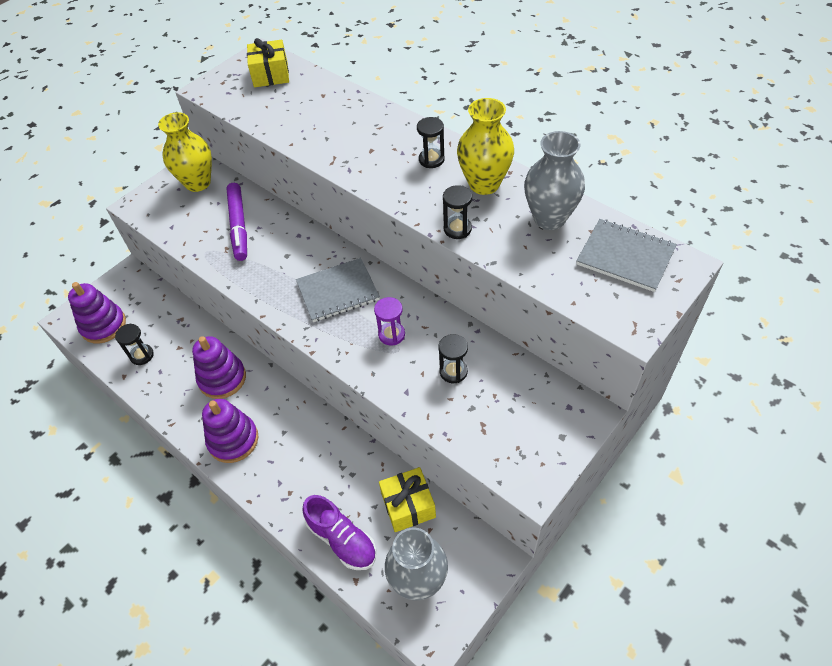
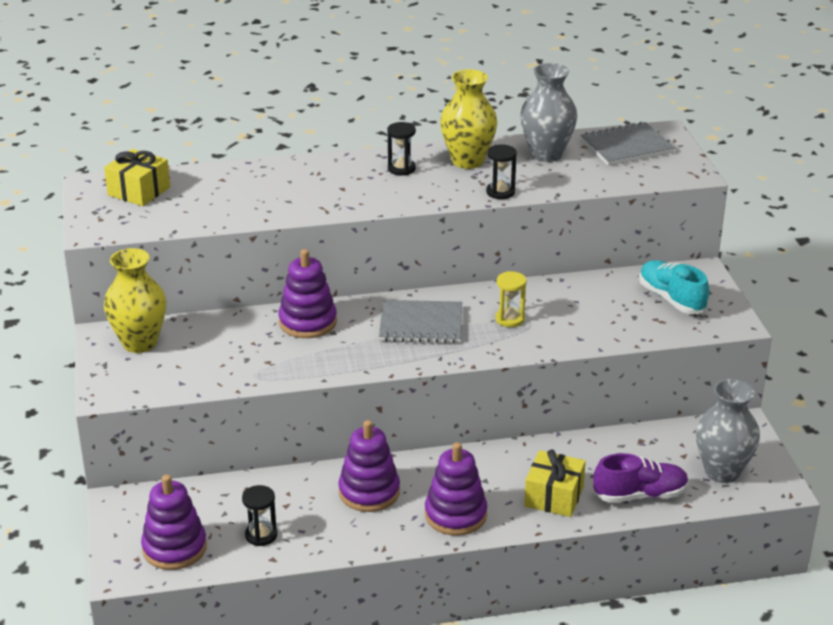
camera: 55 degrees left, 20 degrees down
(239, 226) = (248, 343): purple marker -> none
(287, 236) = (308, 322): none -> purple stacking toy
(338, 291) = (421, 324): grey notebook -> grey notebook turned 75 degrees clockwise
(391, 334) = (510, 319): purple hourglass -> yellow hourglass
(408, 505) = (646, 444): yellow gift -> yellow gift (553, 496)
(453, 371) = (588, 308): black hourglass -> none
(523, 417) = (671, 299): none -> turquoise shoe

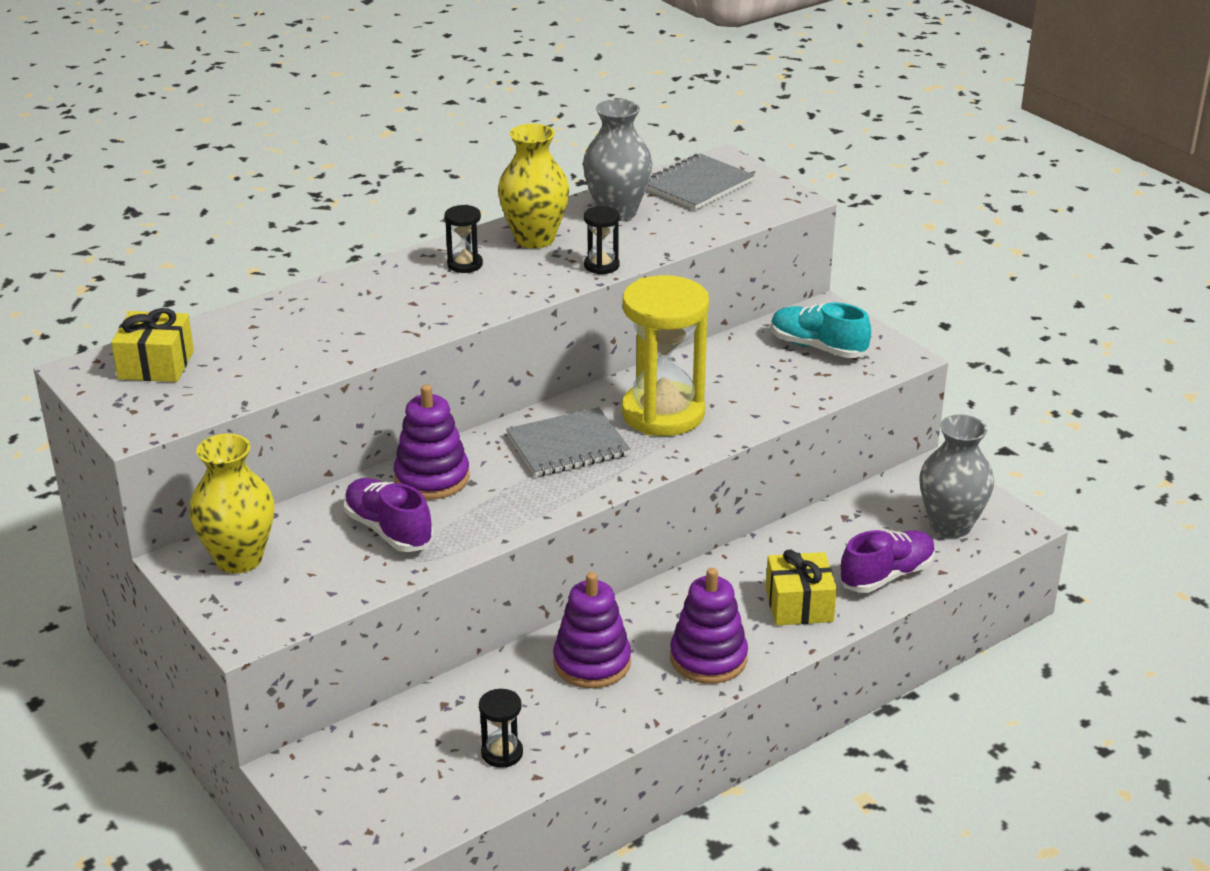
camera: 25 degrees left, 0 degrees up
(174, 548) = (407, 803): purple stacking toy -> none
(251, 350) = (388, 530): none -> purple shoe
(510, 319) = (663, 414): yellow hourglass -> yellow hourglass, size x2.30

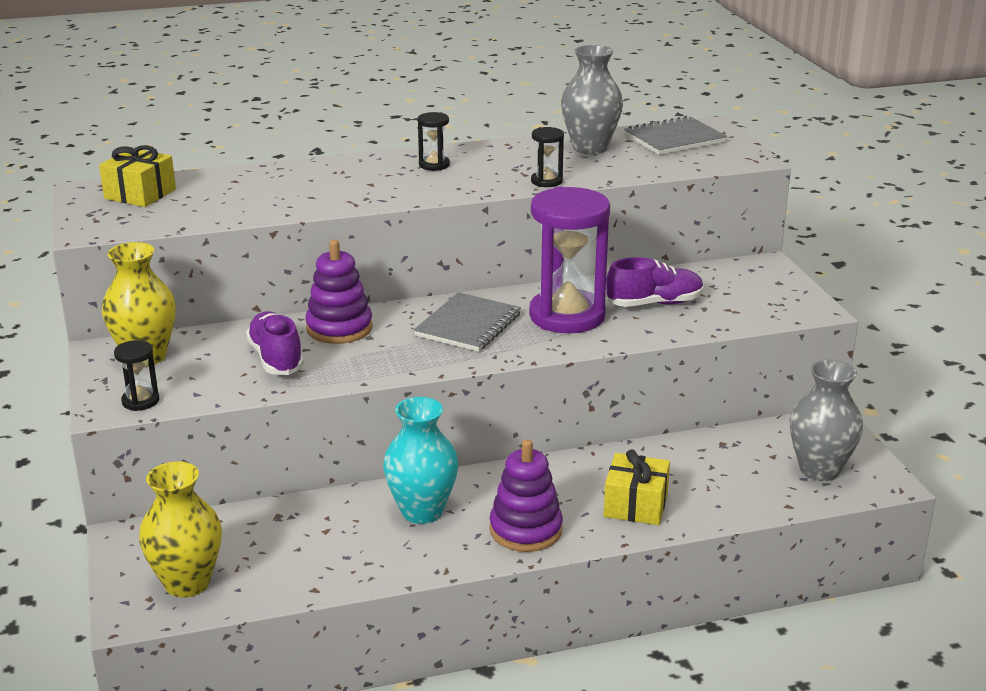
camera: 20 degrees right, 5 degrees down
(502, 753) = (298, 564): black hourglass -> black hourglass (140, 401)
(534, 239) = (505, 156): yellow vase -> yellow vase (187, 583)
(567, 446) = (468, 325): grey notebook -> grey notebook turned 60 degrees counterclockwise
(592, 663) = (422, 511): purple stacking toy -> turquoise vase
(663, 414) = (567, 316): yellow hourglass -> purple hourglass
(817, 347) = (740, 290): turquoise shoe -> none
(887, 575) = (733, 498): purple shoe -> purple shoe (654, 303)

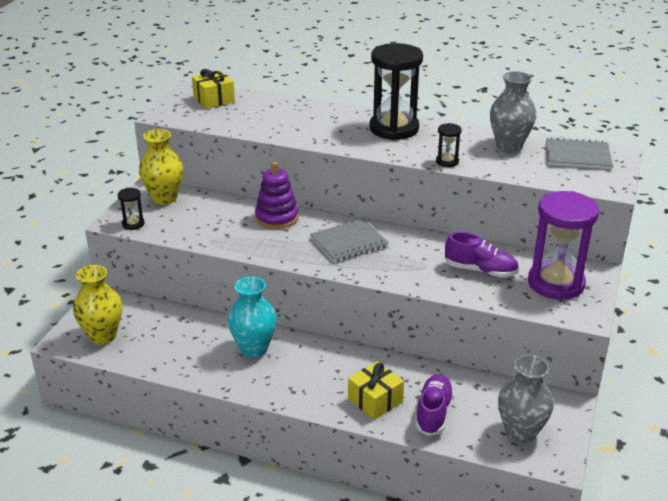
camera: 35 degrees right, 5 degrees up
(276, 358) = (223, 224): purple shoe -> purple shoe (433, 413)
(434, 165) = (394, 129): black hourglass -> black hourglass, size x2.30
(526, 530) = (295, 386): purple stacking toy -> none
(567, 316) = (414, 258): purple hourglass -> purple hourglass (556, 283)

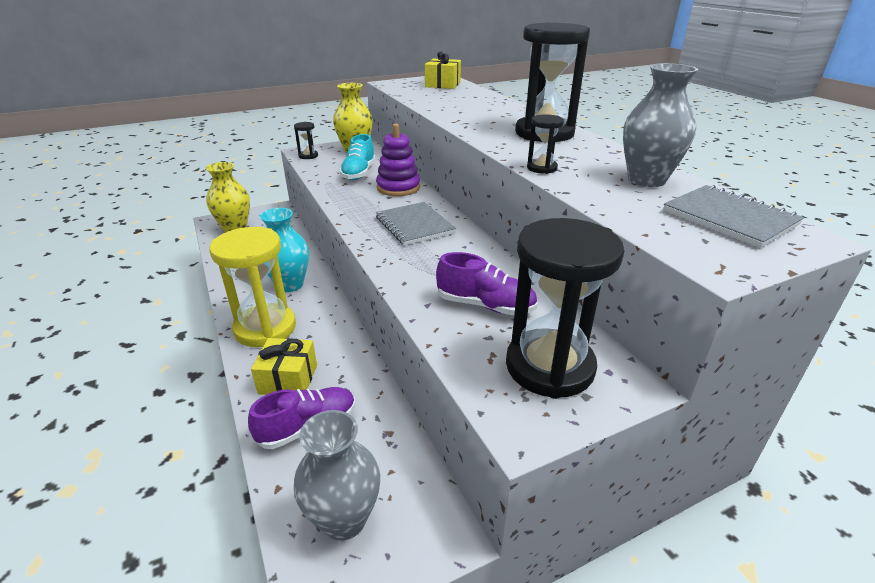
camera: 45 degrees right, 0 degrees up
(217, 219) = (359, 173): none -> turquoise shoe
(299, 385) = (265, 328): none -> yellow hourglass
(349, 242) = (414, 225): grey notebook -> grey notebook turned 45 degrees clockwise
(480, 270) = (485, 305): purple shoe -> purple shoe turned 45 degrees counterclockwise
(556, 283) = (549, 367): purple hourglass -> black hourglass

